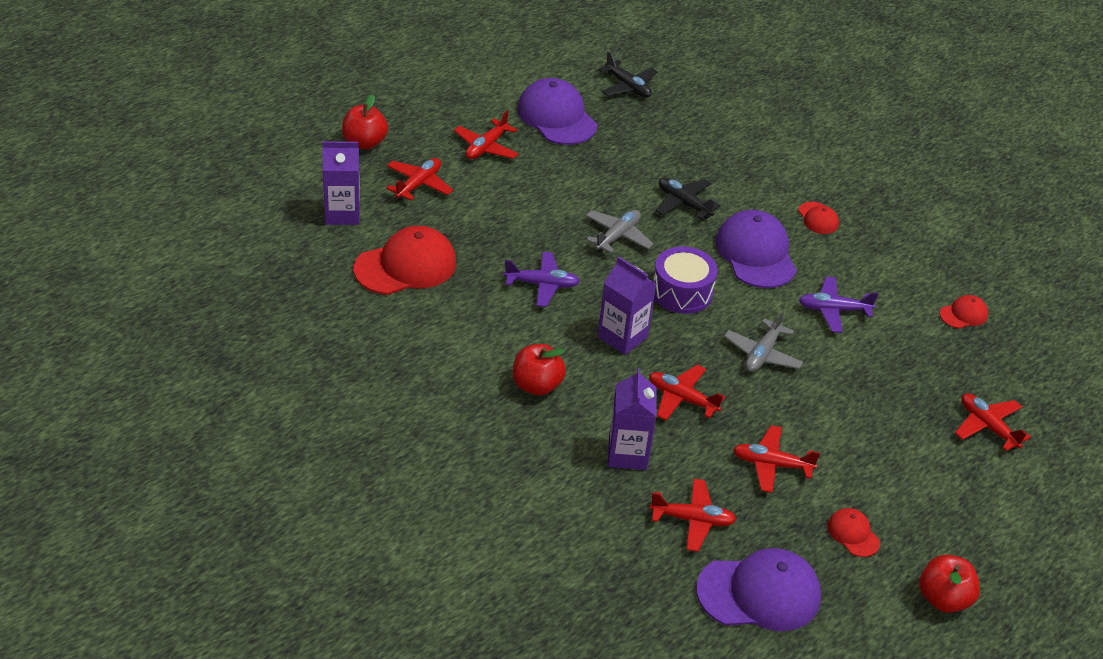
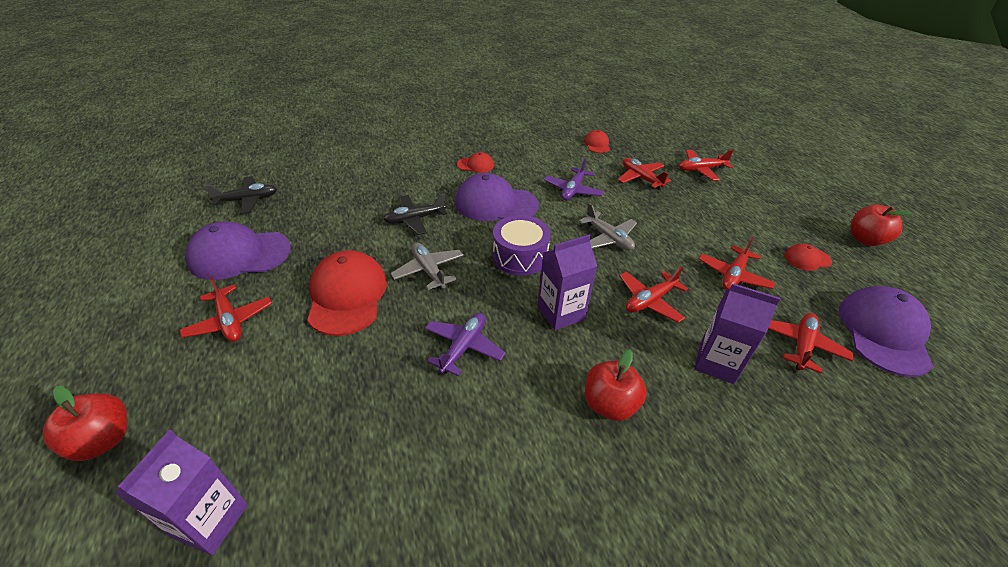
camera: 65 degrees left, 0 degrees up
(406, 266) = (361, 472): red cap -> red cap (347, 295)
(418, 185) = (232, 406): red plane -> red plane (641, 178)

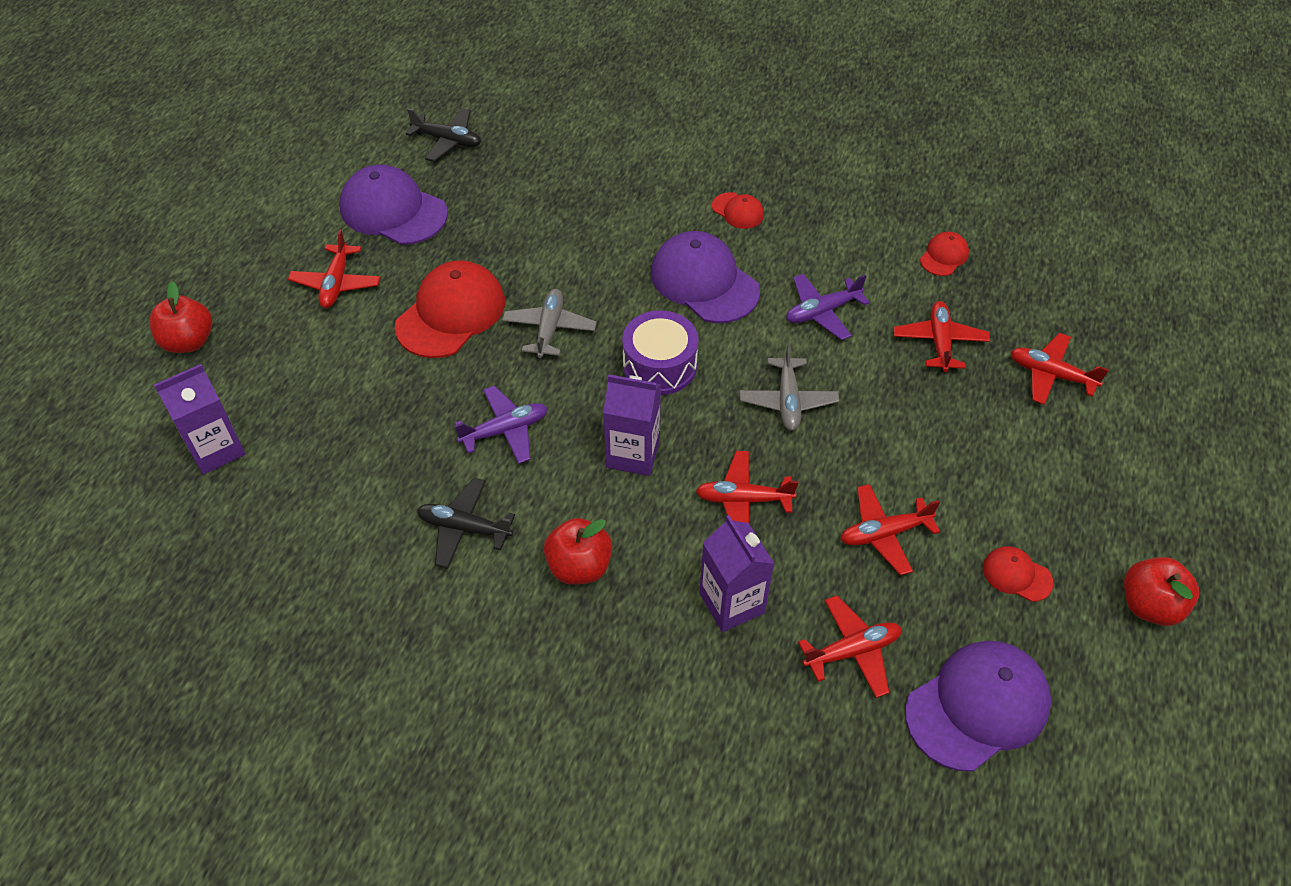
camera: 40 degrees right, 10 degrees up
(415, 219) = (593, 256): black plane -> black plane (464, 528)

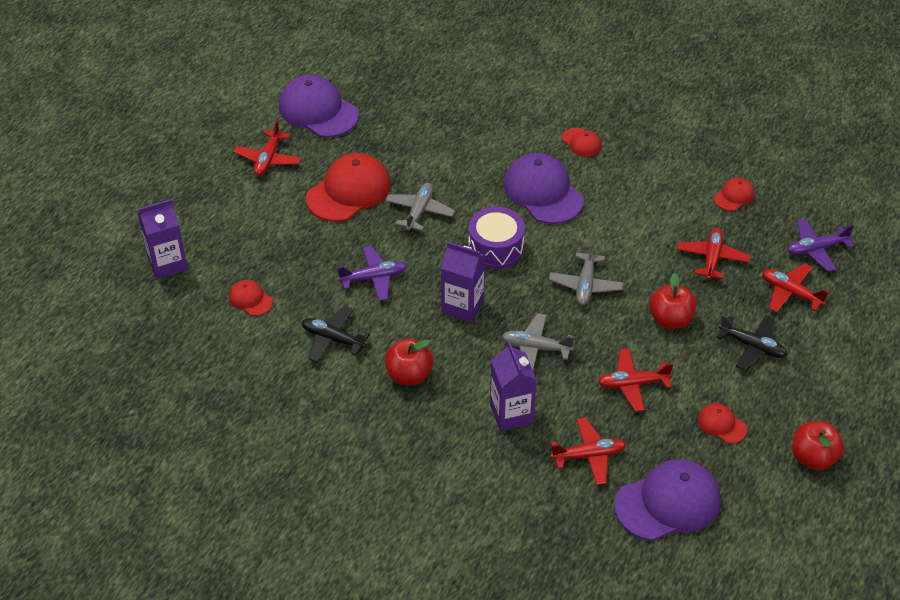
camera: 10 degrees right, 5 degrees down
(189, 341) = (156, 187): red apple -> red apple (670, 319)
(340, 485) = (250, 299): none -> red cap
(447, 141) = (368, 62): black plane -> black plane (752, 346)
(743, 500) = (536, 348): red plane -> grey plane
(822, 312) = (627, 225): purple plane -> purple plane (816, 249)

